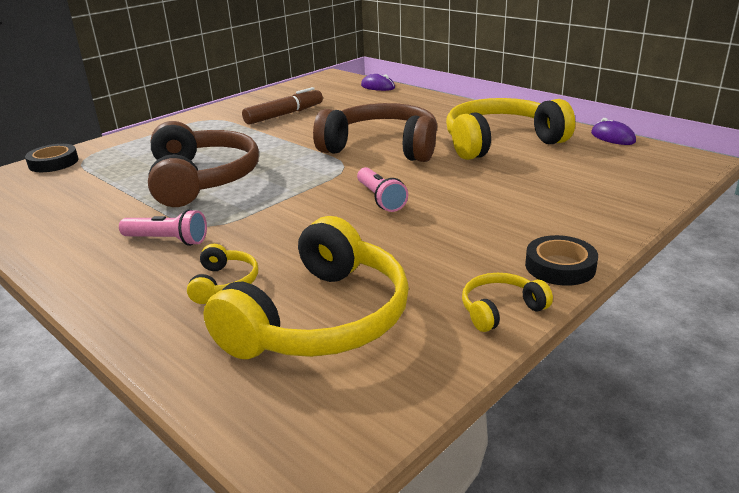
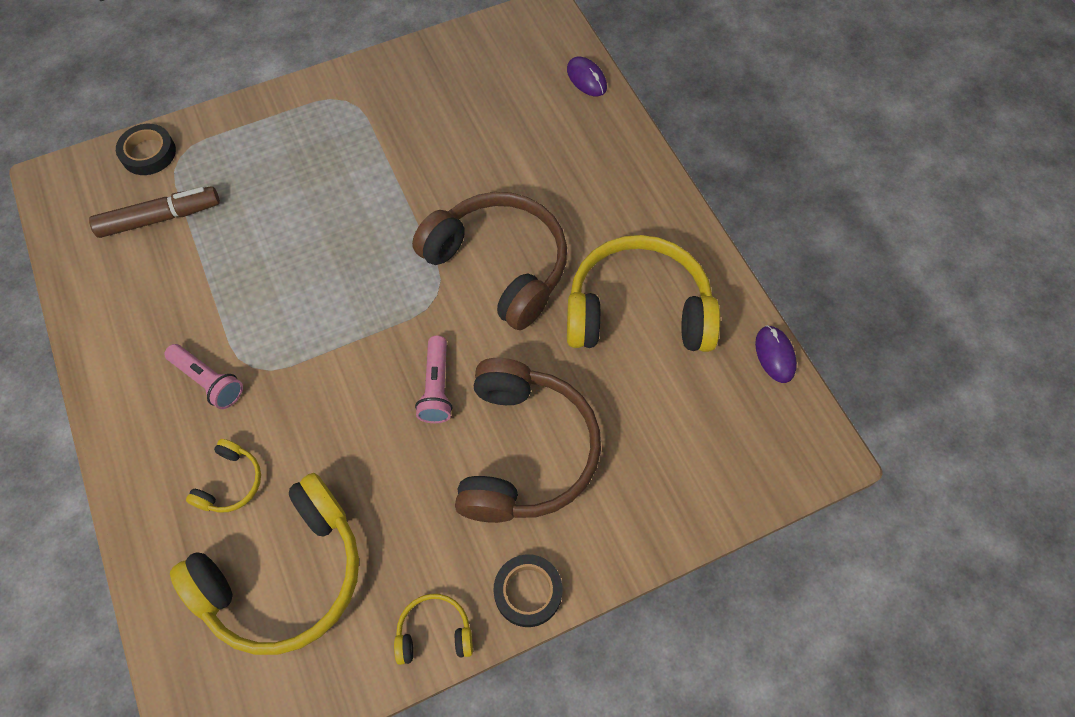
camera: 20 degrees right, 35 degrees up
(202, 179) = (282, 262): brown headphones -> brown headphones (525, 451)
(284, 115) = (434, 123): brown marker -> brown marker (160, 218)

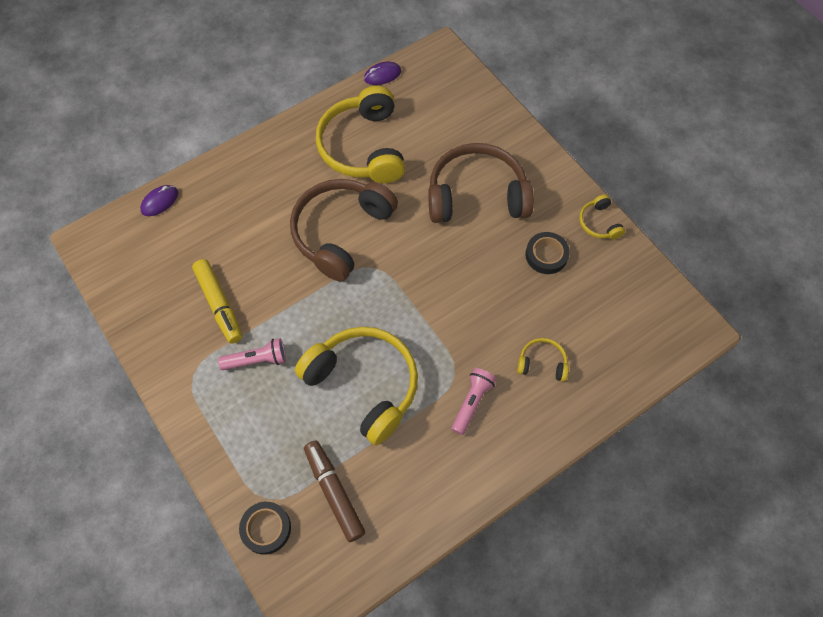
camera: 100 degrees left, 0 degrees up
(285, 576) = (592, 311): yellow headphones -> yellow headphones (364, 385)
(427, 129) = (219, 304): none -> yellow marker
(436, 387) = (444, 253): pink flashlight -> pink flashlight (256, 360)
(528, 592) = (561, 180): black tape -> black tape (546, 255)

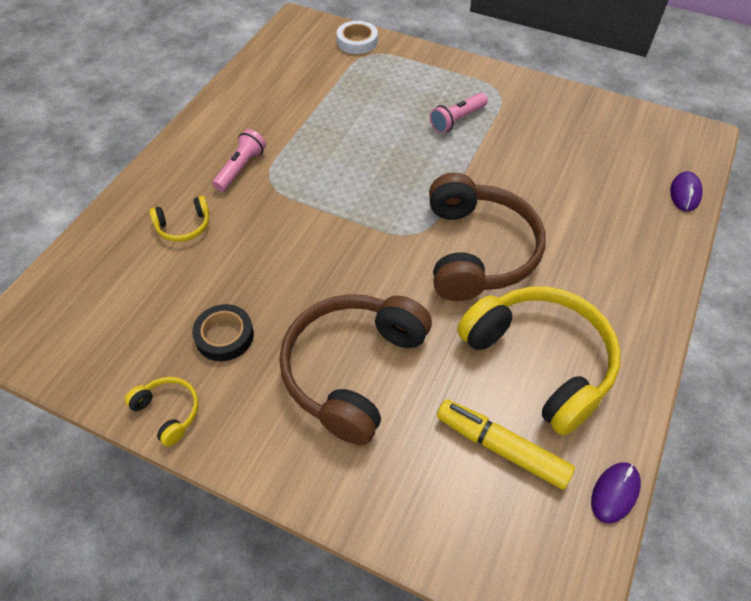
camera: 150 degrees right, 10 degrees down
(219, 304) = (530, 141): yellow marker -> yellow marker (501, 447)
(266, 528) = (357, 41): black tape -> white tape
(334, 492) = (322, 75): brown marker -> none
(364, 385) = (349, 142): yellow headphones -> none
(472, 403) = (240, 168): pink flashlight -> pink flashlight turned 150 degrees counterclockwise
(476, 195) = (352, 370): brown headphones -> brown headphones turned 150 degrees clockwise

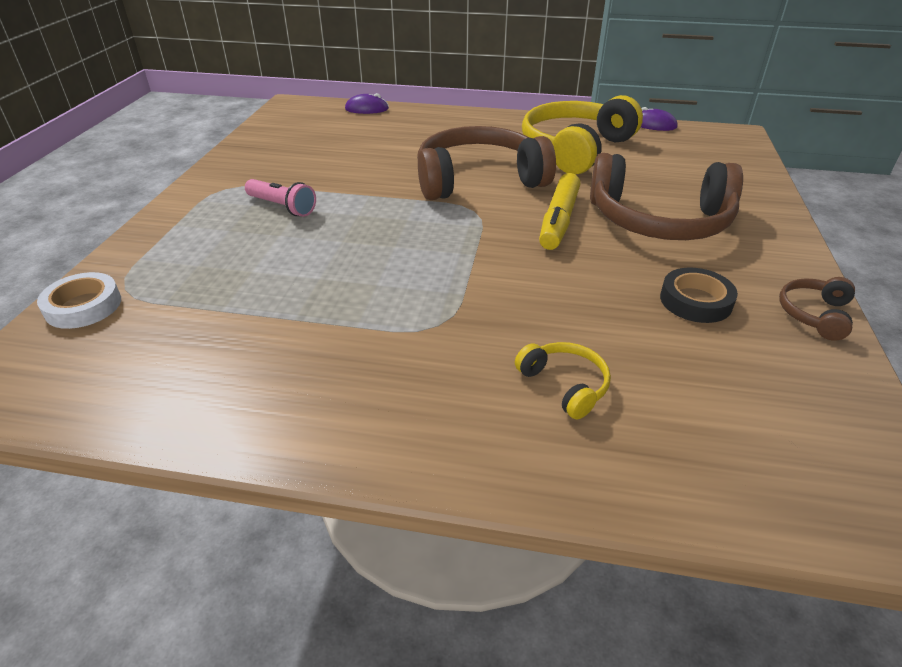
camera: 105 degrees left, 15 degrees down
(168, 412) = (814, 314): yellow headphones -> brown headphones
(240, 168) = (422, 359): pink flashlight -> none
(501, 447) = (661, 157): yellow marker -> yellow marker (558, 220)

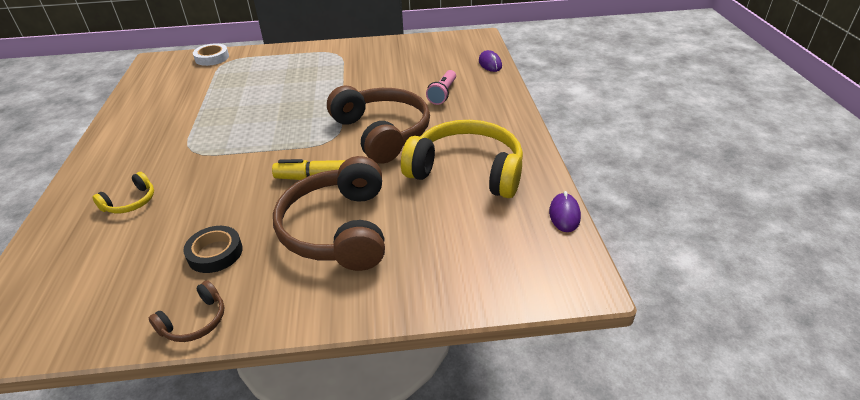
camera: 75 degrees right, 0 degrees up
(282, 207) = (318, 75): pink flashlight -> pink flashlight (443, 94)
(814, 314) = (195, 321): brown headphones -> brown headphones turned 120 degrees clockwise

